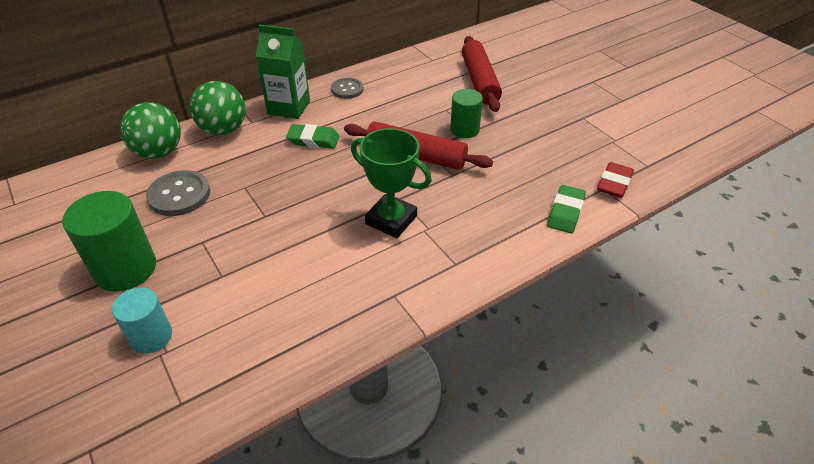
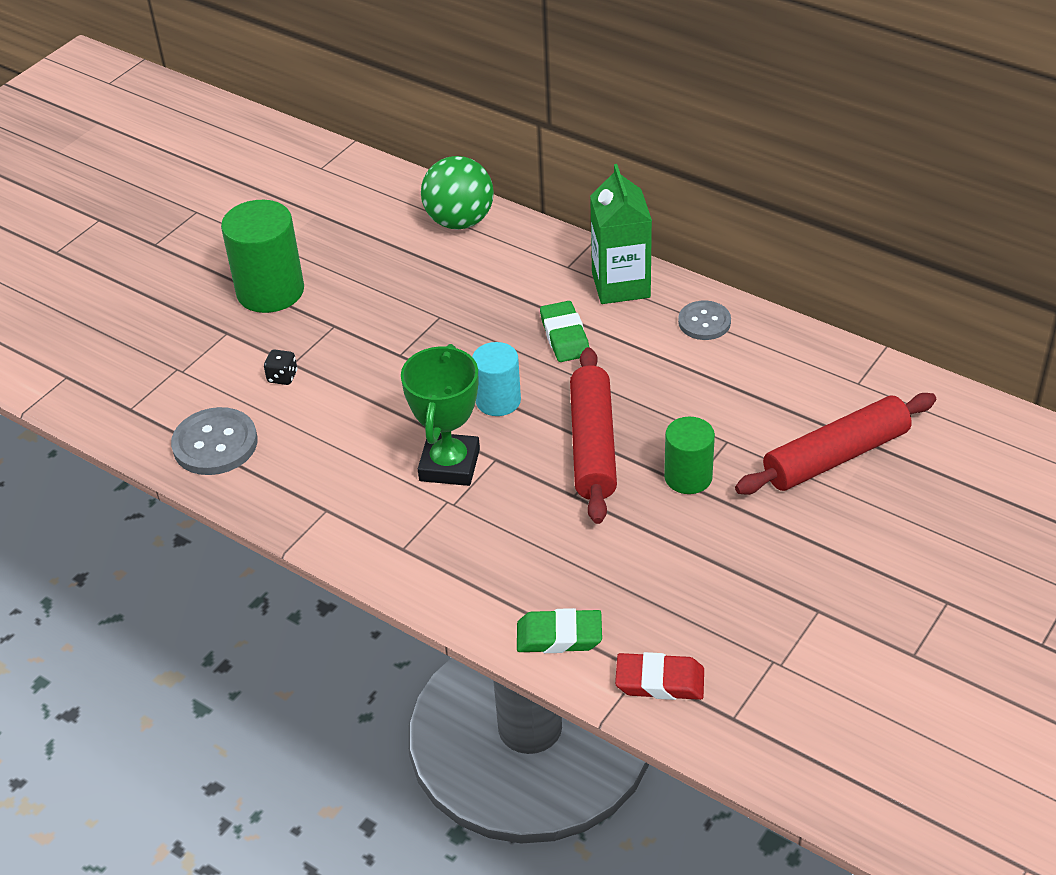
camera: 70 degrees right, 0 degrees up
(151, 336) = (195, 352): turquoise cylinder -> turquoise cylinder (498, 400)
(179, 195) = (397, 273): grey button -> grey button (215, 444)
(223, 130) = (535, 250): green ball -> none
(232, 285) = (282, 377): none -> black dice

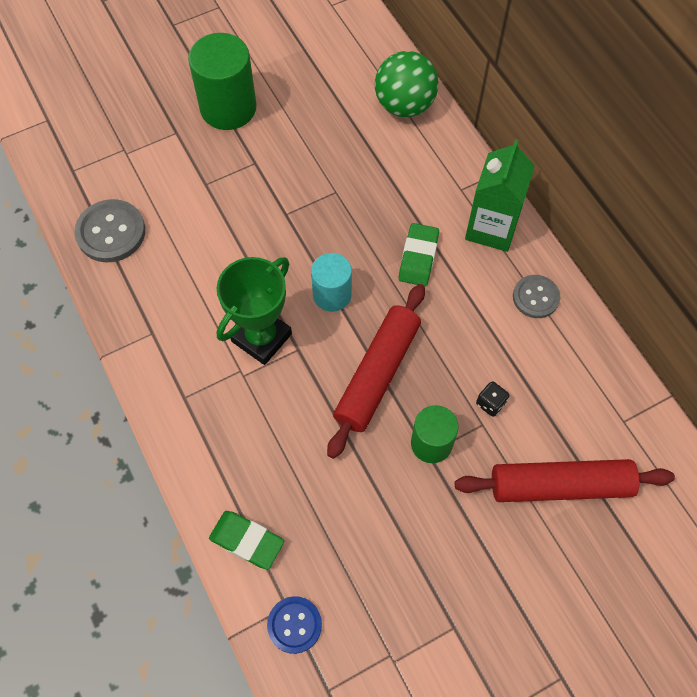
camera: 25 degrees right, 20 degrees up
(282, 377) = (191, 193): black dice -> black dice (490, 403)
(660, 681) = (294, 625): red eraser -> blue button

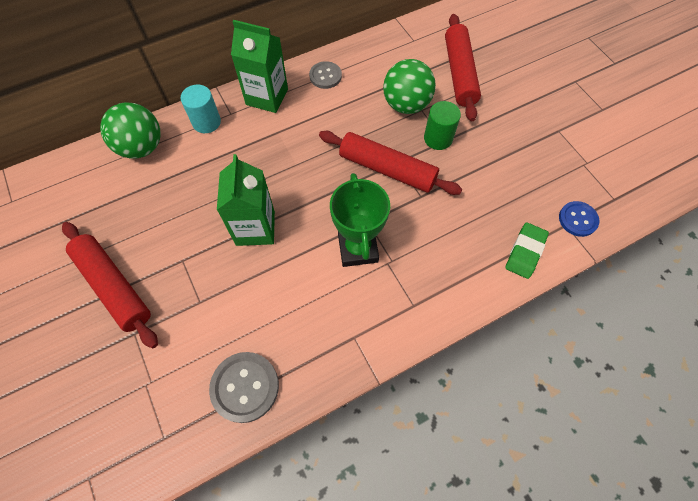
camera: 90 degrees left, 0 degrees up
(228, 108) = (114, 286): green cylinder -> red rolling pin
(261, 337) = (358, 248): green trophy -> green trophy turned 45 degrees clockwise
(292, 228) = (255, 228): none -> green carton
(332, 295) = (319, 199): turquoise cylinder -> turquoise cylinder (206, 122)
(418, 257) = (289, 142): green eraser -> none
(490, 403) = (406, 105): black dice -> green ball

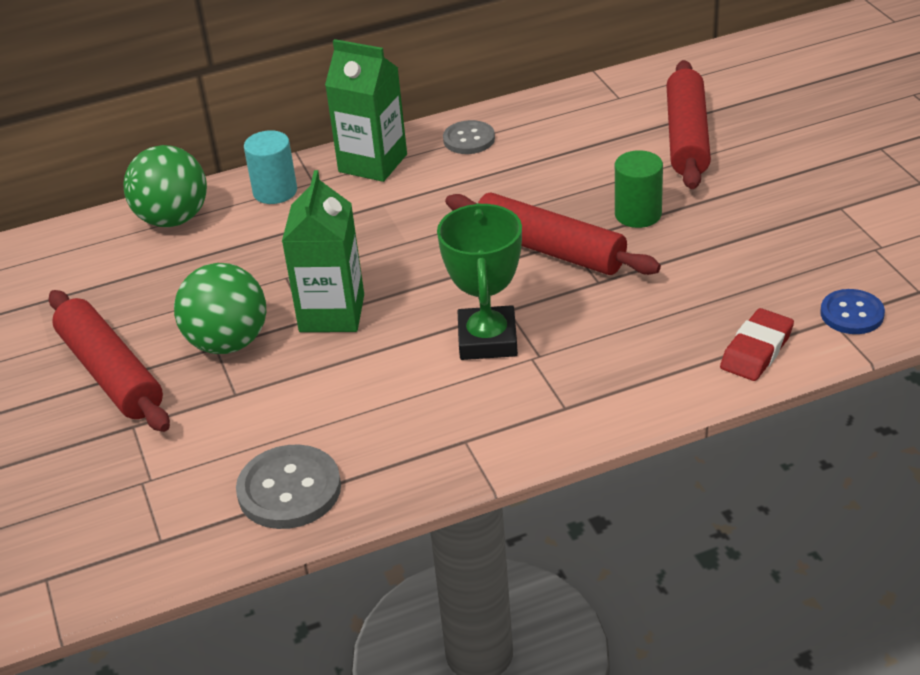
camera: 10 degrees right, 25 degrees down
(406, 105) = (593, 174): green ball -> green ball (228, 342)
(525, 252) = (756, 350): green eraser -> red eraser

